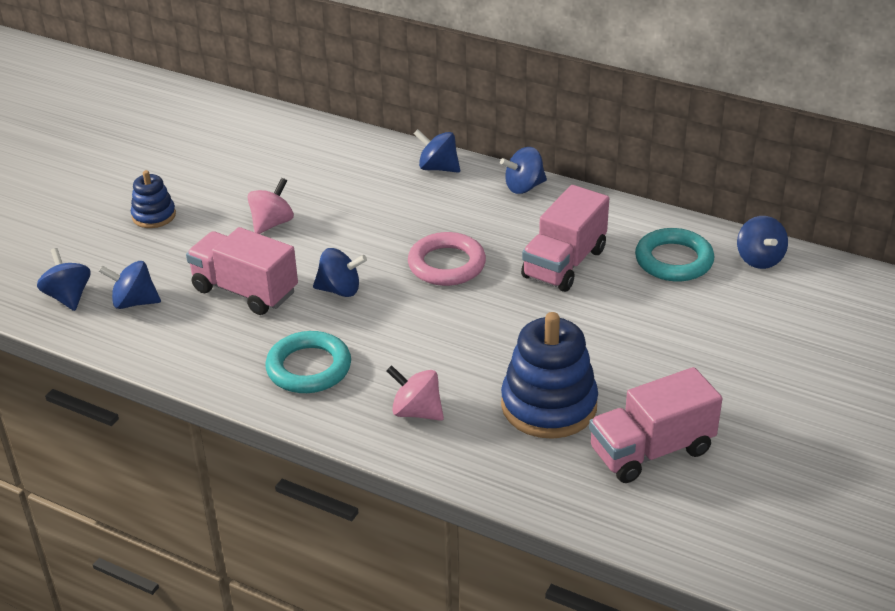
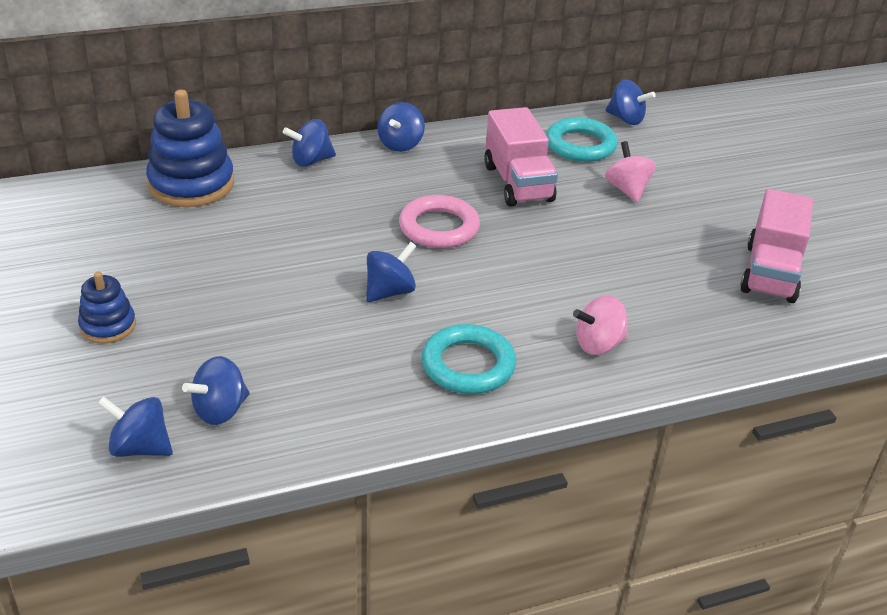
camera: 50 degrees left, 0 degrees up
(245, 291) = (310, 339): pink truck -> none
(272, 223) = (240, 272): pink spinning top -> pink spinning top (627, 190)
(549, 405) = (669, 283): blue stacking toy -> blue stacking toy (191, 184)

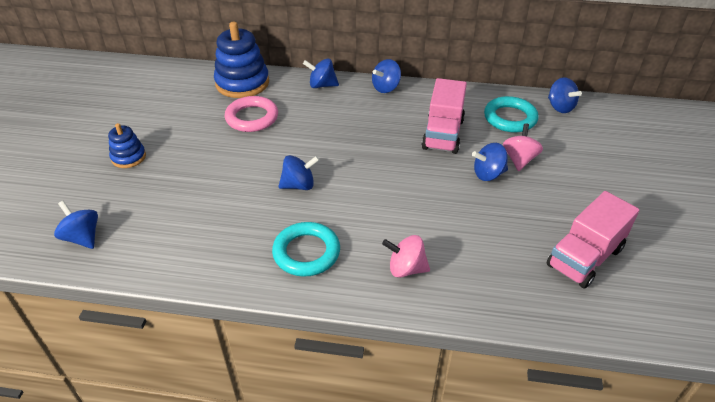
camera: 30 degrees right, 5 degrees up
(220, 410) = (141, 230): blue spinning top -> blue spinning top (488, 174)
(439, 227) = (365, 151): pink ring -> pink ring (252, 118)

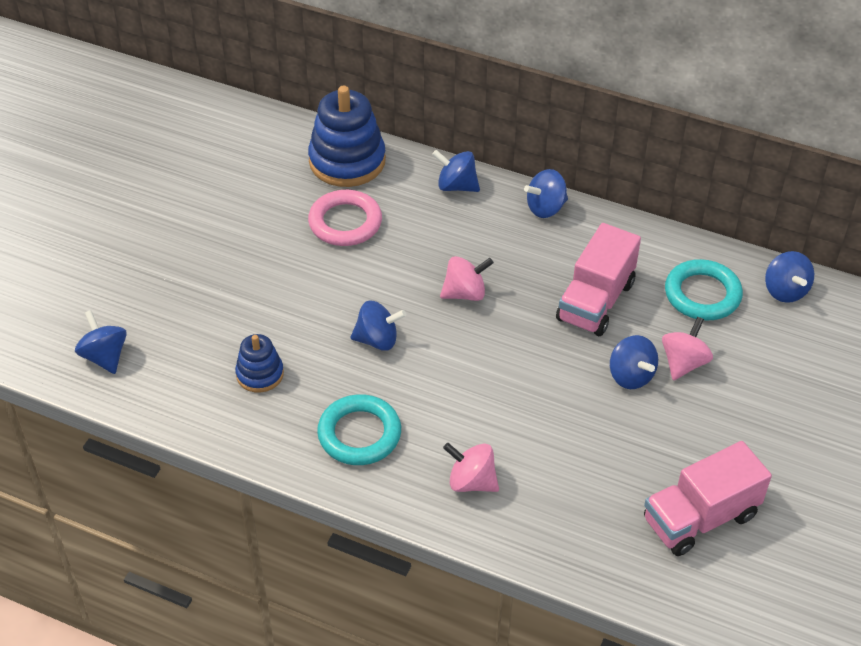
camera: 15 degrees right, 5 degrees up
(128, 157) = (175, 253): blue stacking toy -> blue stacking toy (260, 374)
(352, 145) = (465, 293): none -> pink spinning top
(488, 174) = (631, 376): blue spinning top -> blue spinning top turned 120 degrees counterclockwise

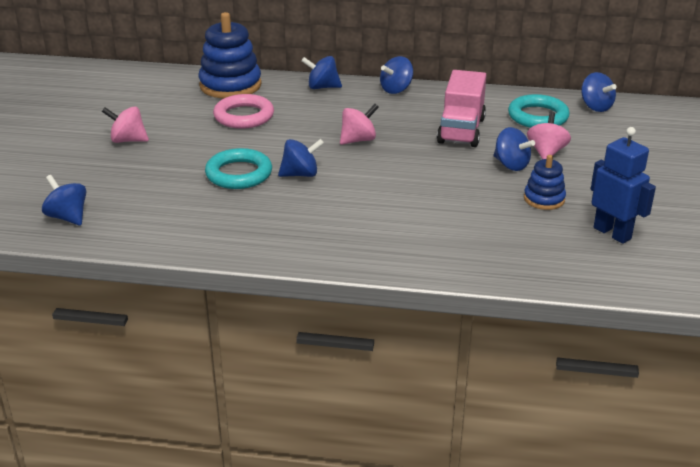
camera: 15 degrees left, 15 degrees down
(260, 374) = (210, 207): blue stacking toy -> blue stacking toy (544, 199)
(359, 434) = (312, 229): turquoise ring -> turquoise ring (239, 174)
(471, 481) = (419, 242): pink spinning top -> pink spinning top (128, 140)
(700, 518) = (612, 233): pink truck -> blue robot

